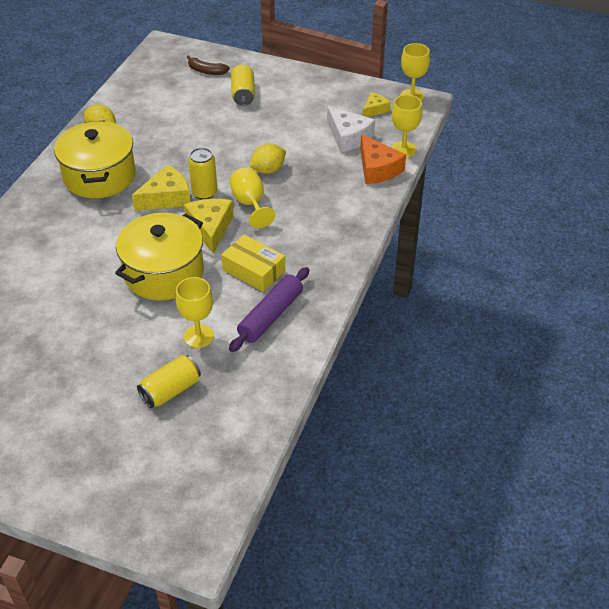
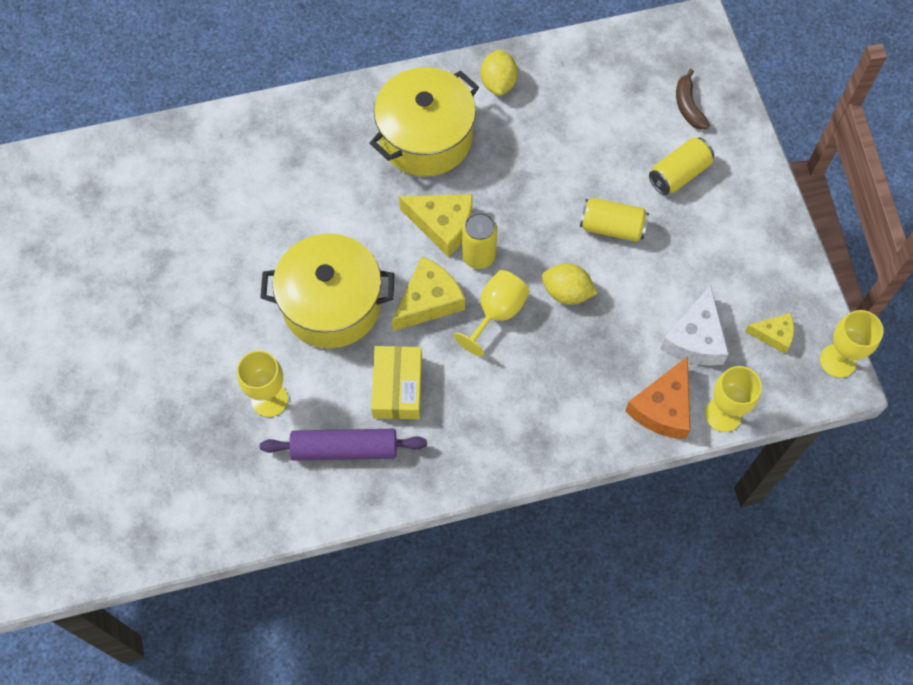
camera: 55 degrees right, 20 degrees up
(171, 390) = (185, 424): yellow can -> yellow can (612, 227)

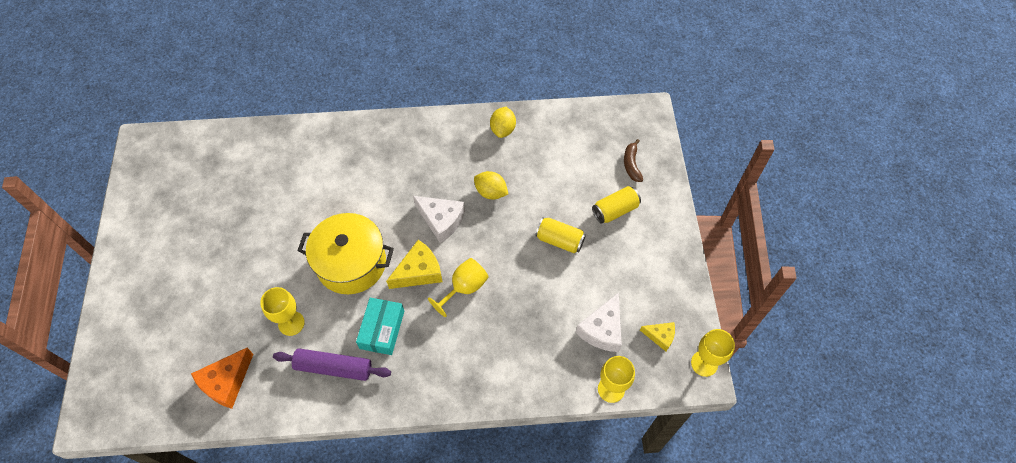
camera: 10 degrees right, 5 degrees down
(397, 387) = (382, 329): yellow box -> turquoise box
(425, 138) = (444, 159): yellow pot -> none
(442, 225) = (441, 220): yellow cheese -> white cheese
(478, 256) = (461, 245): yellow can -> none
(567, 292) = (517, 281): yellow lemon -> yellow lemon (491, 192)
(663, 407) = (568, 376): orange cheese -> orange cheese (226, 382)

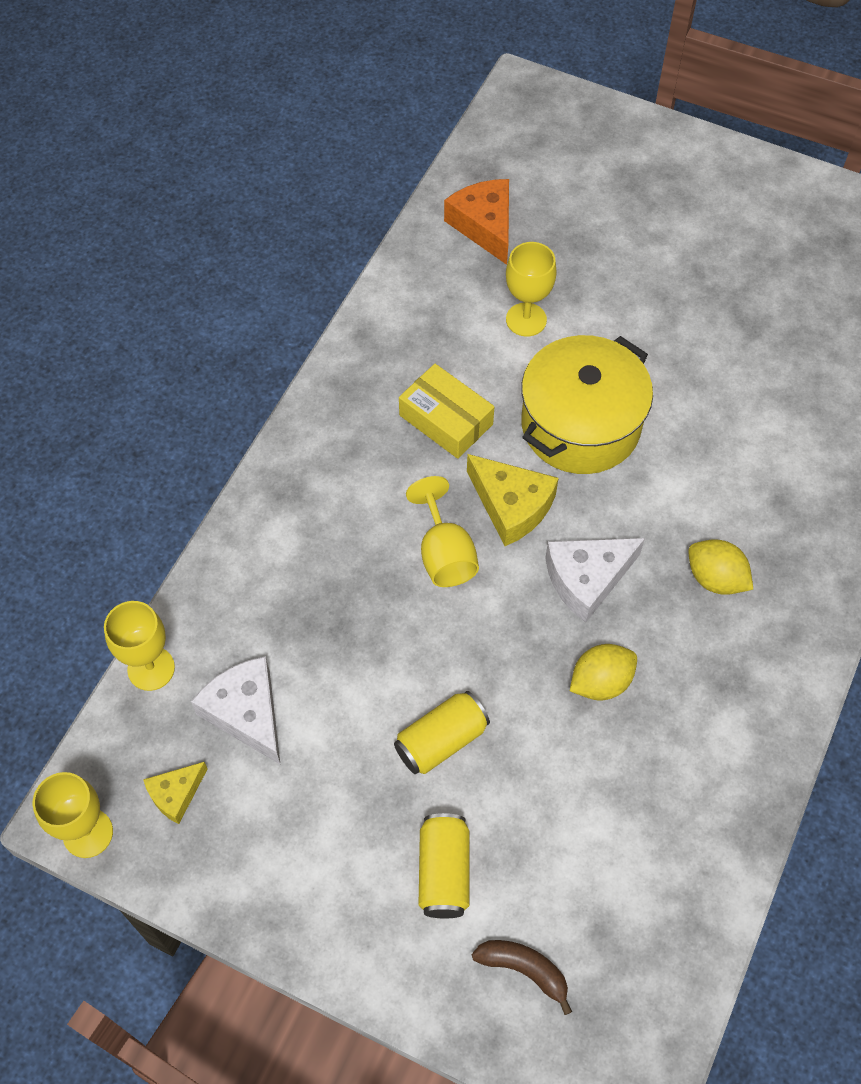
camera: 120 degrees right, 0 degrees up
(334, 367) = (426, 343): purple rolling pin -> none
(382, 329) = (446, 420): turquoise box -> yellow box
(419, 272) = (511, 506): yellow cheese -> yellow cheese turned 45 degrees counterclockwise
(503, 129) = (730, 775): yellow lemon -> yellow lemon (715, 578)

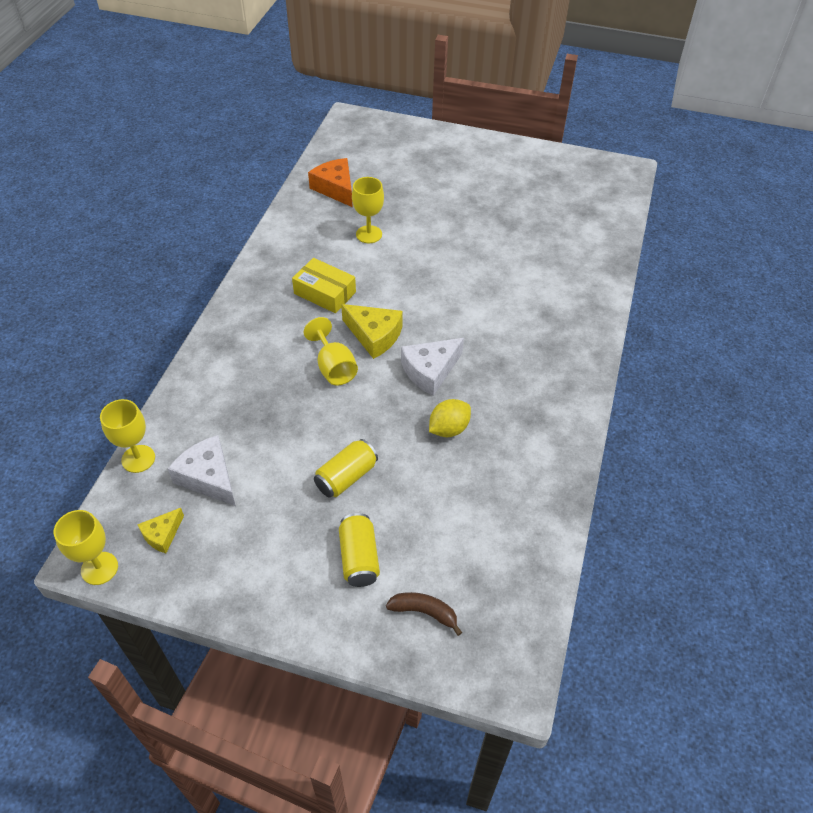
camera: 10 degrees left, 10 degrees down
(580, 425) = (412, 287): yellow pot -> none
(715, 578) = (513, 361): yellow lemon -> none

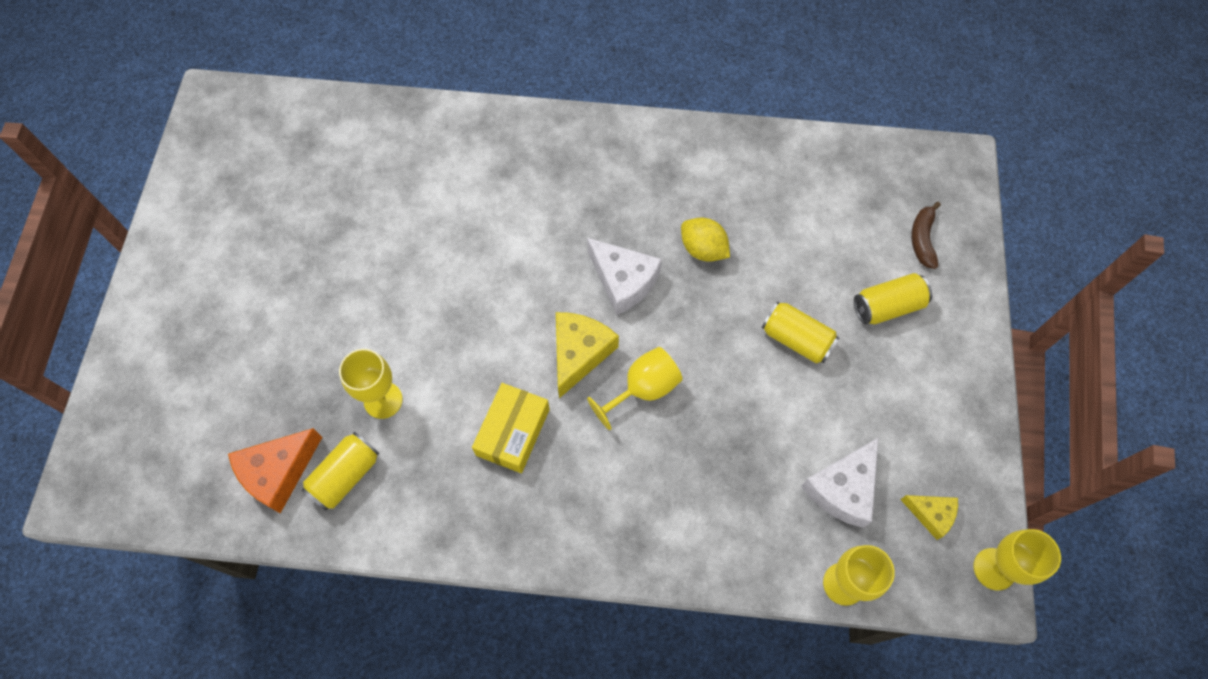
camera: 100 degrees left, 15 degrees up
(322, 215) = (345, 476): none -> yellow can

